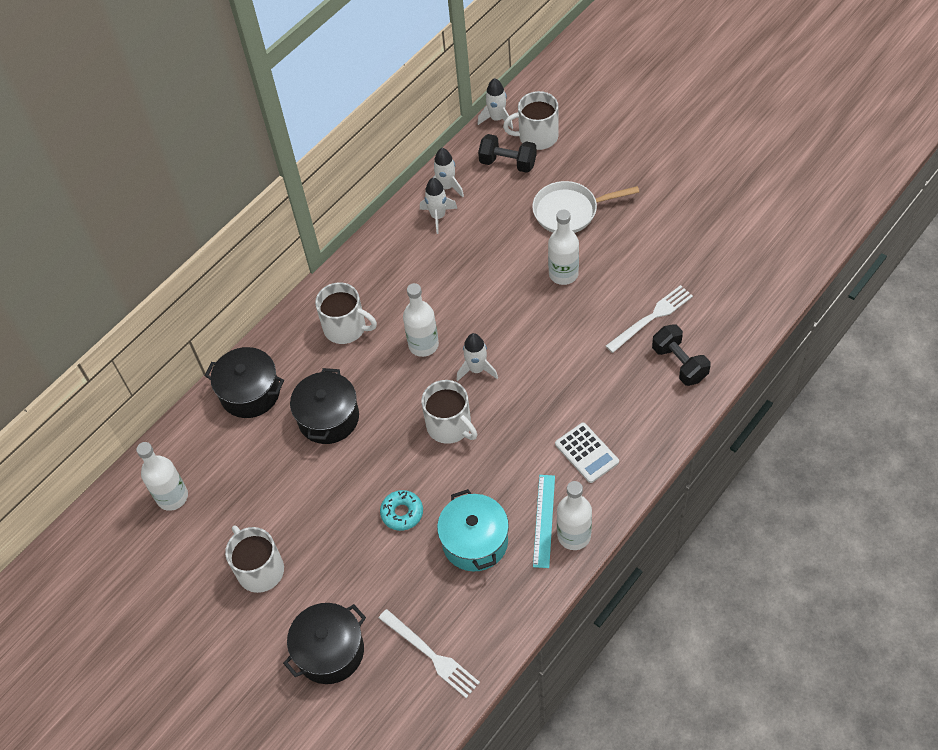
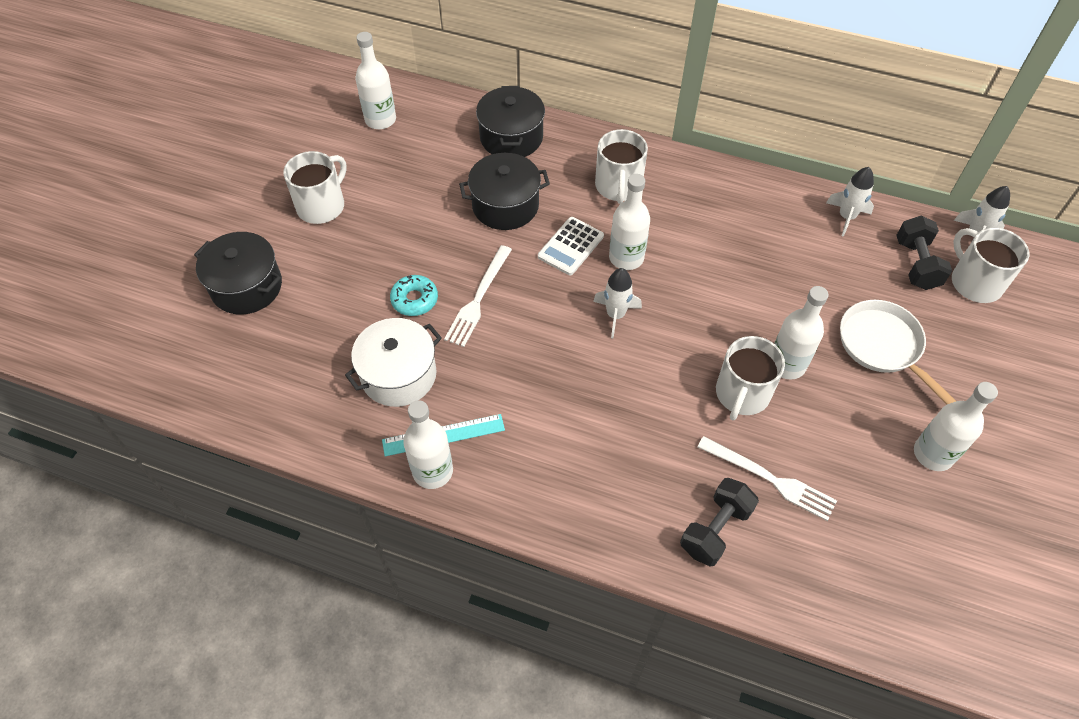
camera: 65 degrees right, 0 degrees up
(431, 655) = (258, 373): white fork -> white fork (478, 298)
(438, 216) = (801, 221): white rocket -> none
(450, 426) = (534, 311): white mug -> white mug (742, 394)
(475, 541) = (398, 375): turquoise pot -> white pot
(586, 453) = (546, 456): white calculator -> white calculator (571, 246)
(663, 218) = (933, 454): none -> white bottle

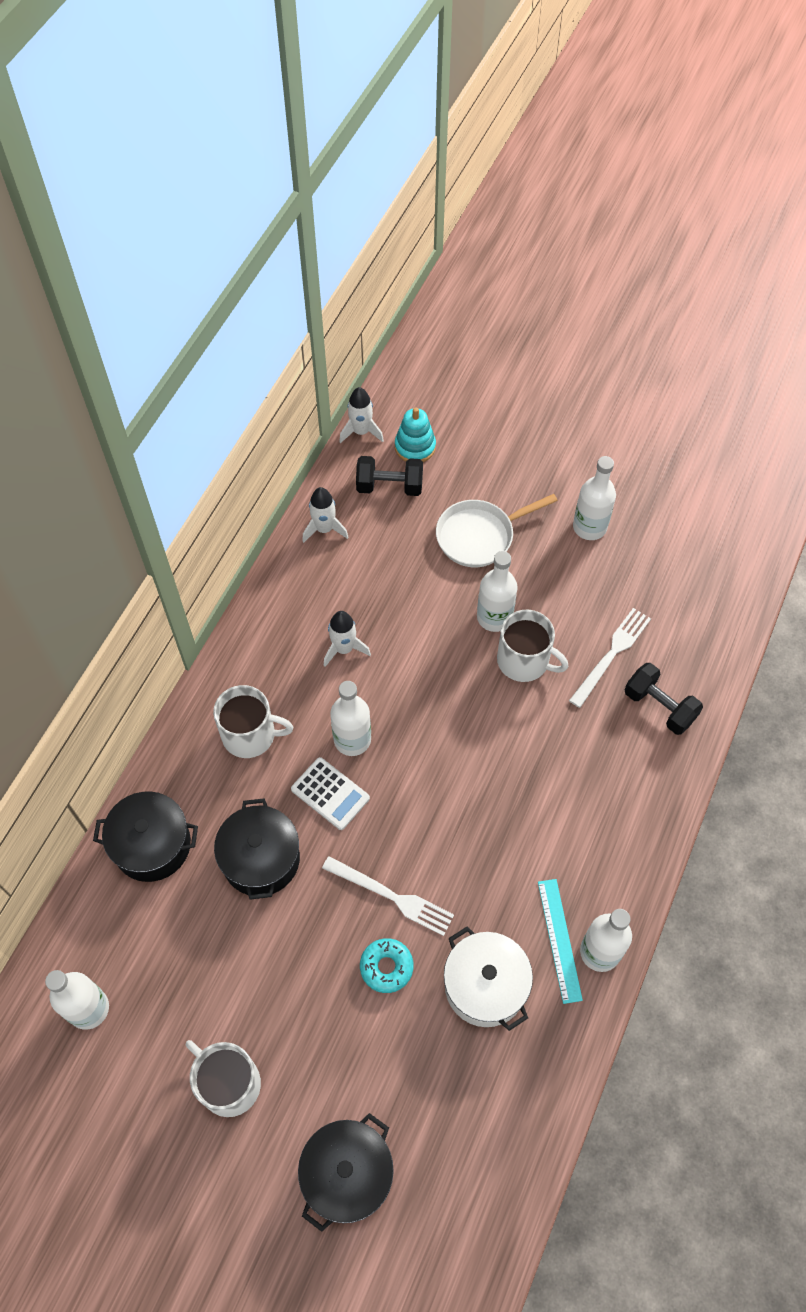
camera: 85 degrees left, 5 degrees up
(615, 315) = (425, 759): white rocket -> white rocket (344, 649)
(975, 282) = (415, 447): white mug -> turquoise stacking toy

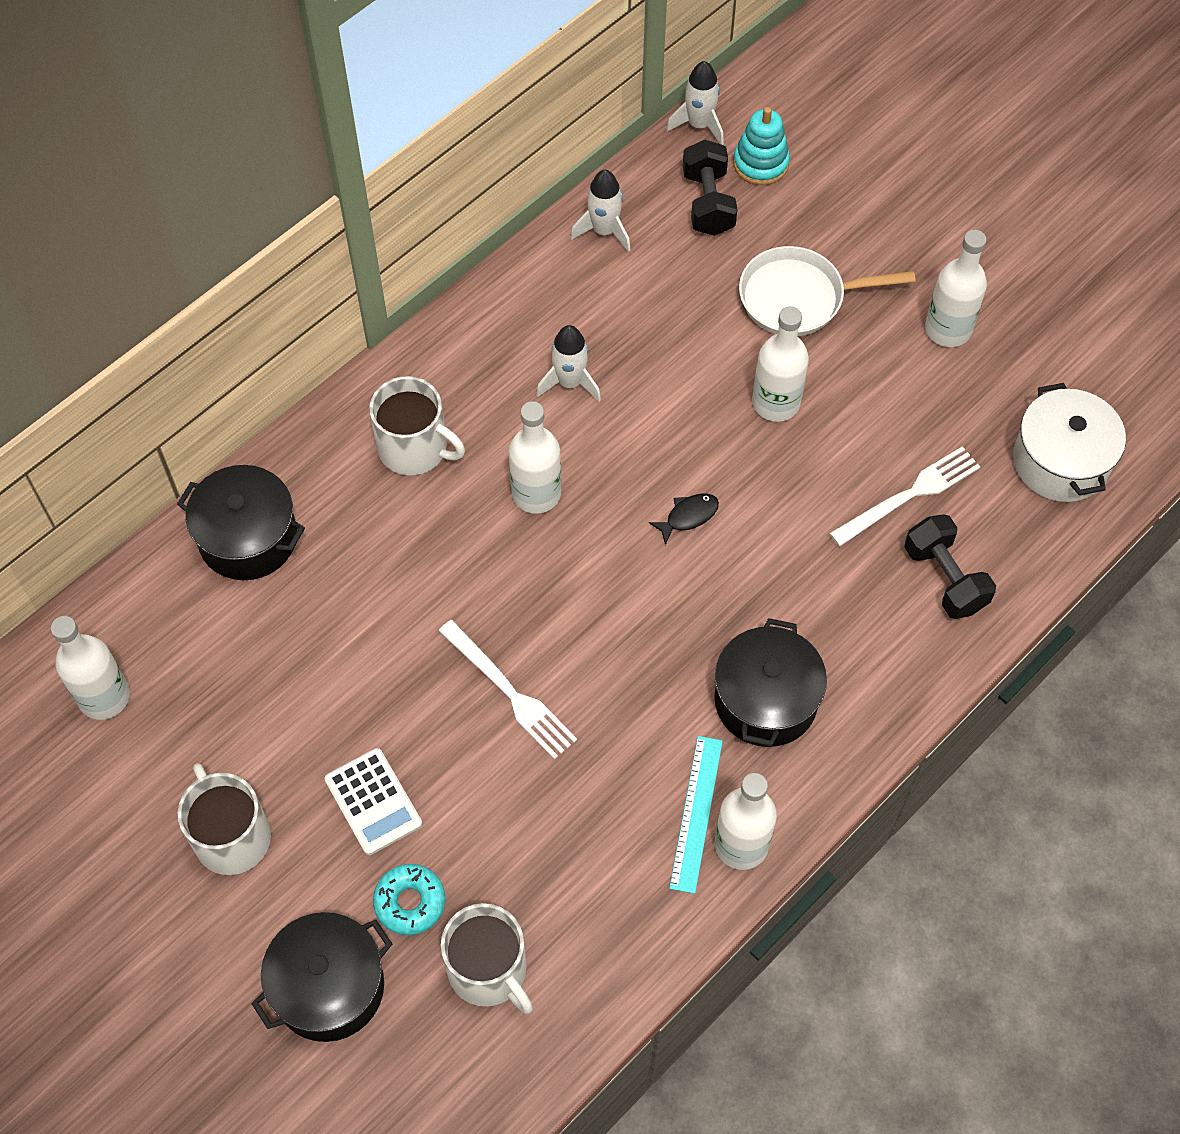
camera: 20 degrees right, 0 degrees up
(261, 859) = (370, 596): black pot -> black pot (765, 700)
(330, 793) = (483, 548): white calculator -> white calculator (373, 802)
(386, 967) = (470, 771): turquoise donut -> turquoise donut (410, 902)
(389, 486) = (708, 203): black dumbbell -> black dumbbell turned 60 degrees clockwise
(466, 720) = (688, 516): none -> black fish
(485, 985) = (581, 834): white pot -> white pot (1060, 461)
(524, 660) = (792, 467): white mug -> white mug (488, 970)

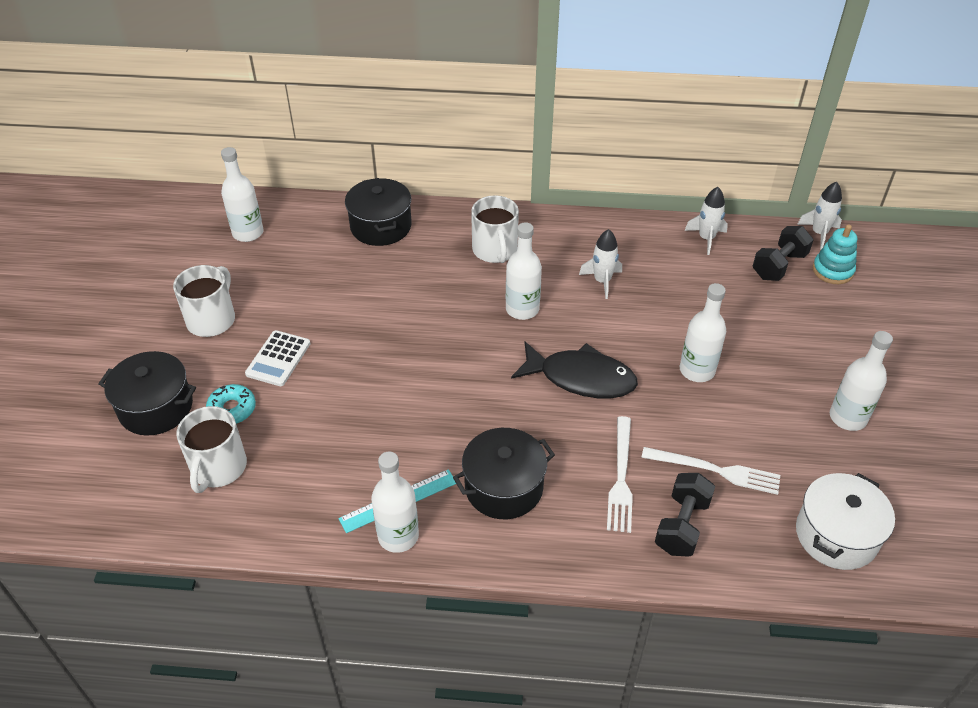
camera: 50 degrees right, 15 degrees down
(509, 692) = (394, 372): white fork -> white fork (621, 477)
(688, 516) = (581, 378): black fish -> black fish, size x2.32
(798, 298) = (774, 338): white pan -> none

